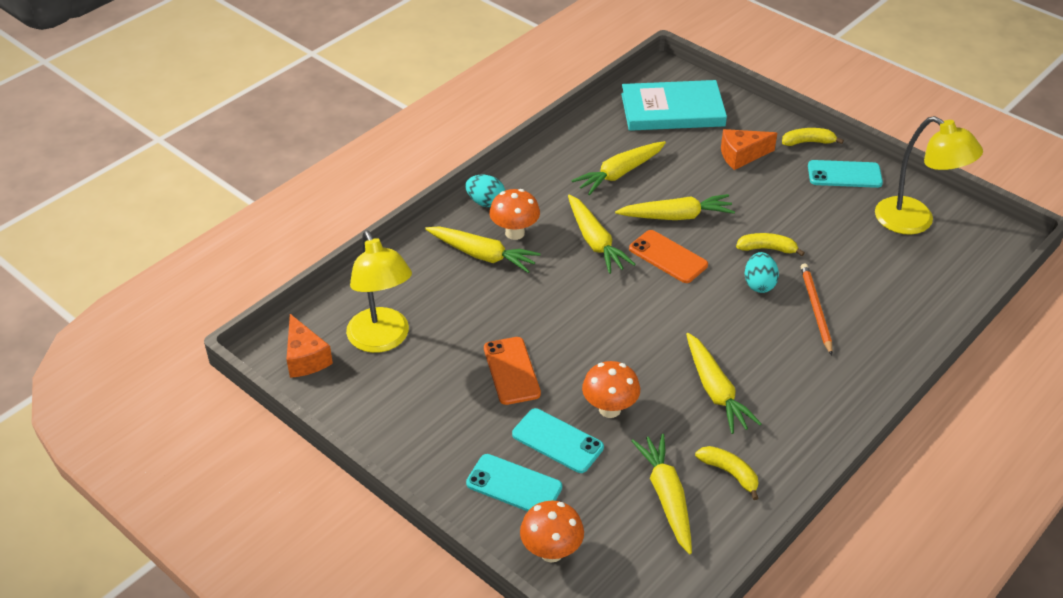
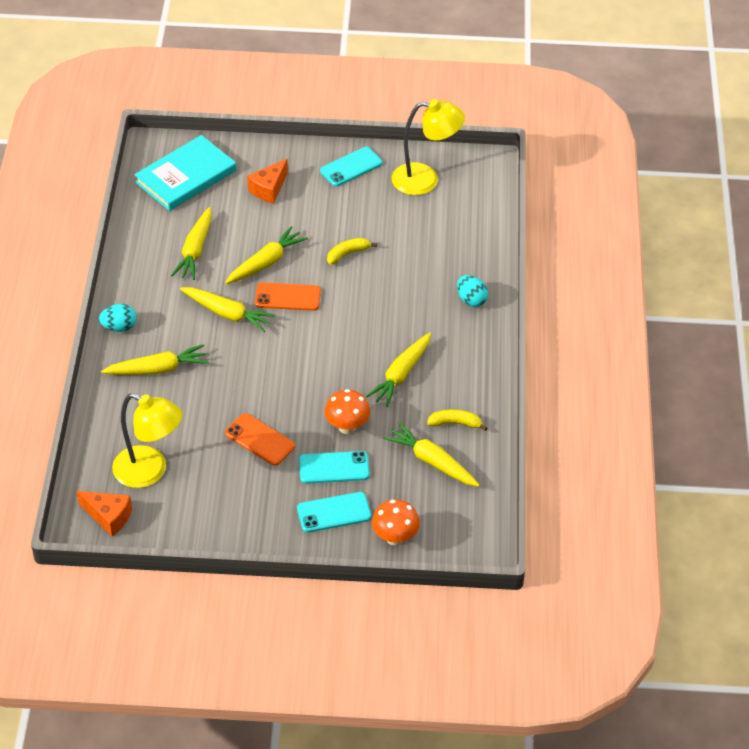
camera: 40 degrees left, 5 degrees up
(515, 233) = (164, 339): orange mushroom -> none
(715, 391) = (401, 374): yellow carrot -> yellow carrot turned 90 degrees clockwise
(759, 284) = (364, 283): turquoise egg -> turquoise egg (471, 300)
(808, 142) = (305, 153): yellow banana -> none
(815, 309) = (415, 281): orange pencil -> none

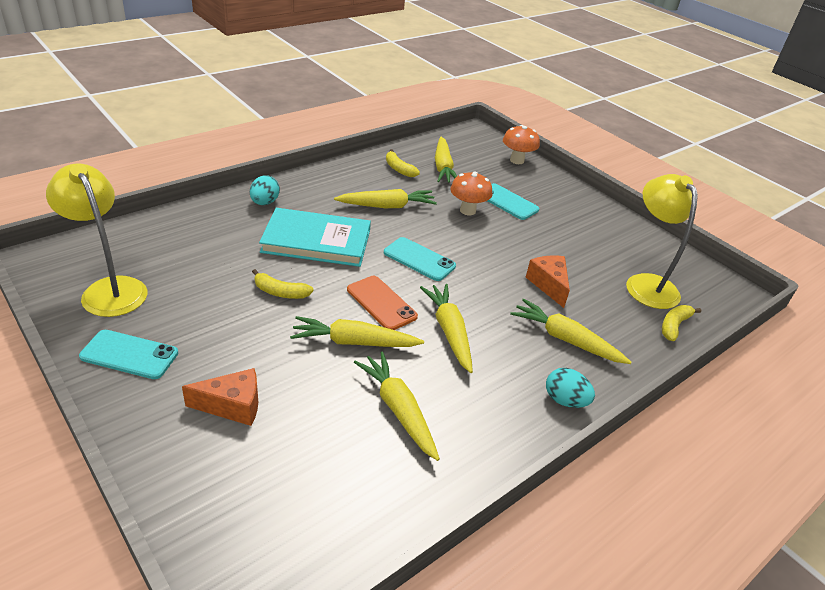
camera: 135 degrees left, 10 degrees down
(100, 445) = (674, 326): none -> yellow banana
(108, 517) = (706, 282): orange cheese -> orange cheese (548, 285)
(186, 176) = (281, 510): turquoise book -> turquoise book (316, 241)
(195, 250) = (398, 410): yellow carrot -> yellow carrot turned 90 degrees counterclockwise
(259, 440) = (538, 244): orange phone -> none
(334, 512) = (538, 188): turquoise phone -> turquoise phone (419, 259)

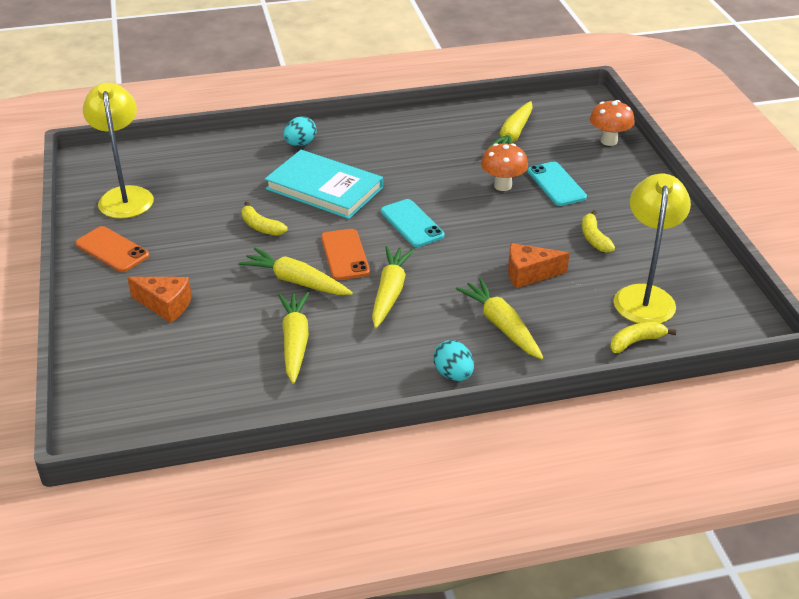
camera: 30 degrees right, 0 degrees up
(129, 355) = (112, 250): turquoise phone -> orange phone
(387, 206) = (419, 167): yellow carrot -> none
(399, 169) = (461, 131): yellow banana -> yellow banana (594, 238)
(548, 285) = (529, 274): orange cheese -> orange cheese turned 105 degrees counterclockwise

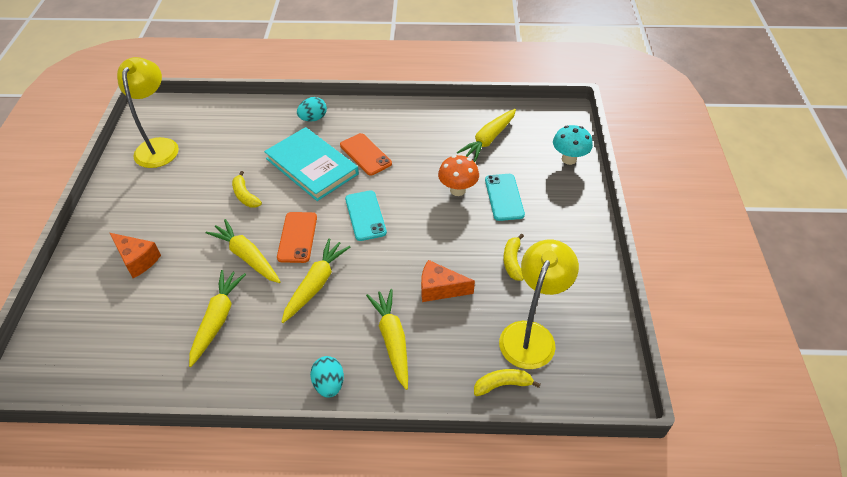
camera: 15 degrees right, 10 degrees up
(112, 250) = (125, 197): orange phone -> orange phone (365, 154)
(609, 141) = (569, 159): orange mushroom -> turquoise mushroom

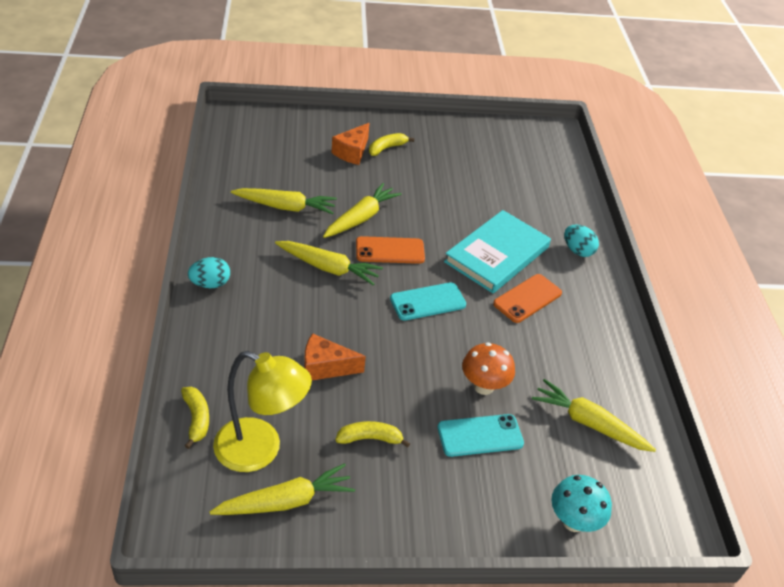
camera: 80 degrees right, 5 degrees down
(159, 146) = (501, 145): yellow lamp -> none
(245, 196) = (443, 209): yellow banana -> yellow banana (387, 148)
(392, 340) = (258, 328): yellow carrot -> yellow carrot (286, 501)
(440, 289) = (325, 367): orange cheese -> orange cheese turned 90 degrees counterclockwise

